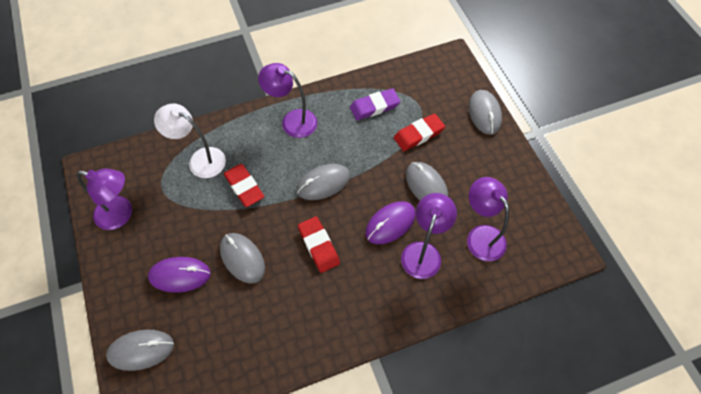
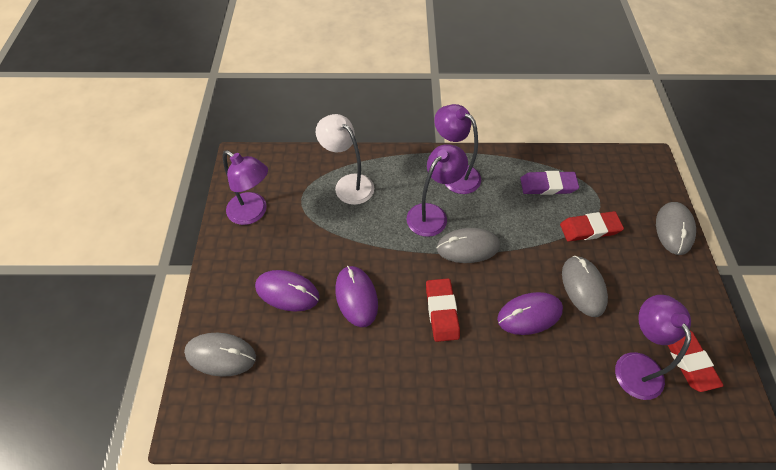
camera: 20 degrees right, 5 degrees down
(242, 258) = (356, 297): grey mouse -> purple mouse
(244, 187) = (383, 224): red eraser -> red eraser (688, 360)
(423, 252) = (559, 359): purple lamp -> purple lamp (432, 214)

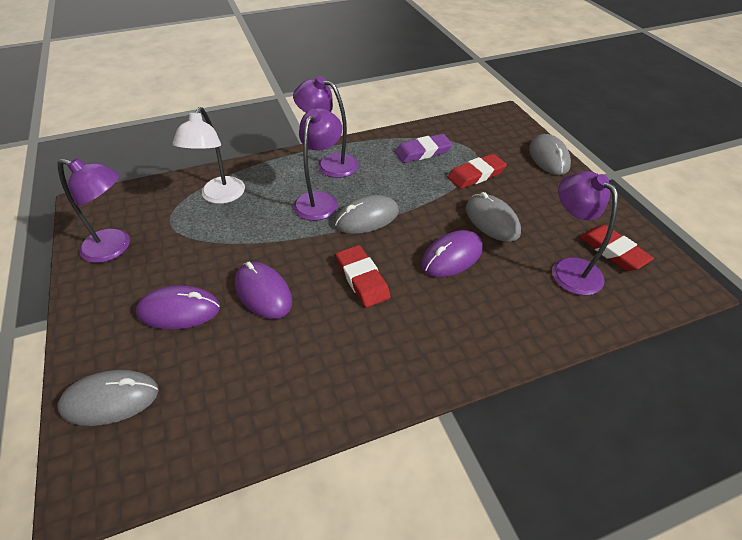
camera: 20 degrees left, 10 degrees down
(348, 184) = (220, 196): white lamp -> white lamp turned 105 degrees counterclockwise

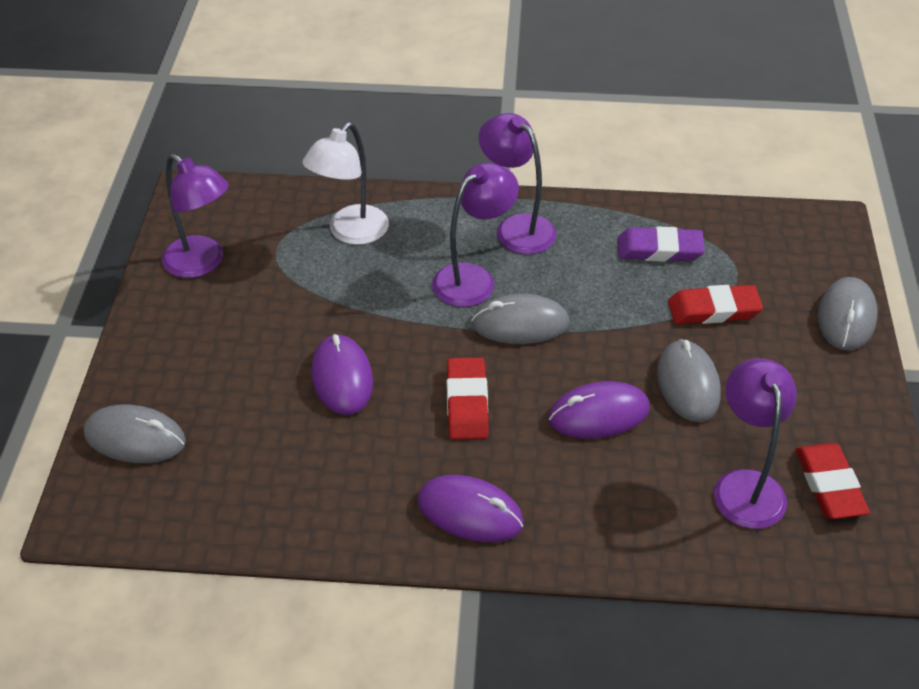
camera: 25 degrees right, 0 degrees up
(179, 310) = (240, 366): purple mouse -> purple mouse (470, 512)

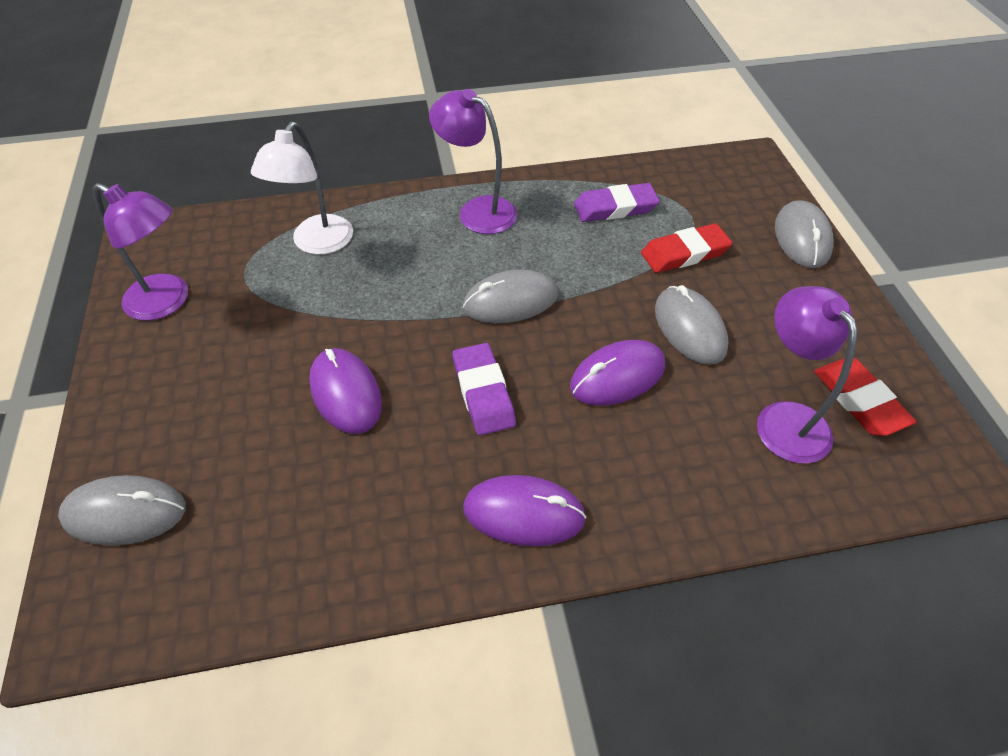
camera: 15 degrees left, 5 degrees up
(467, 403) = (483, 392): red eraser -> purple eraser
(473, 278) = (451, 266): purple lamp -> none

